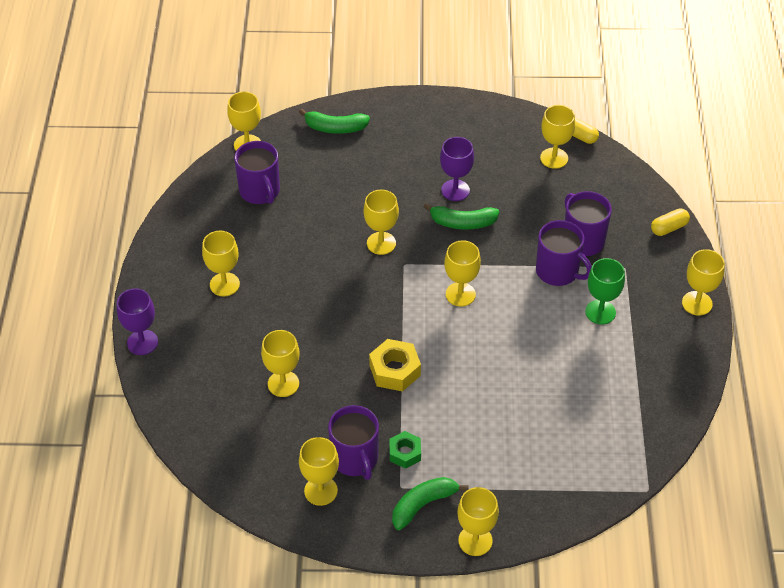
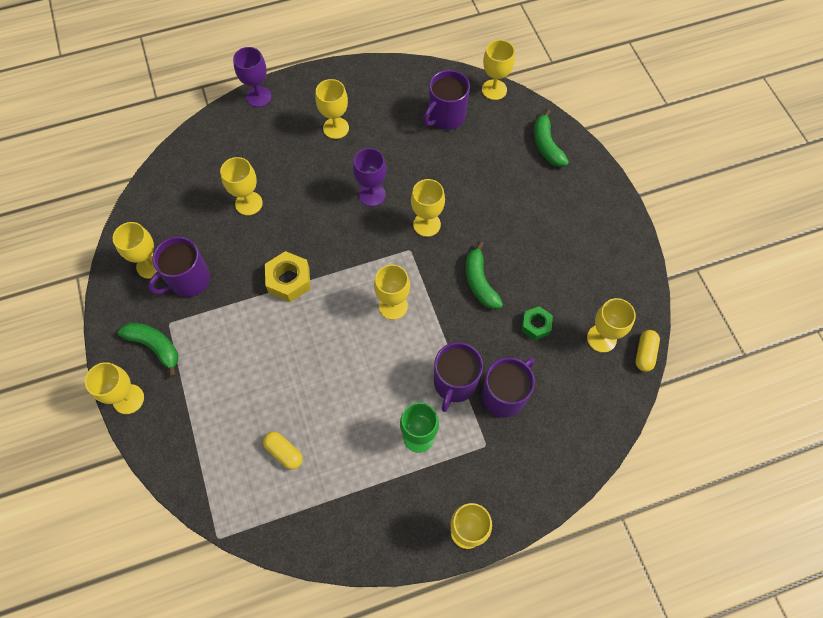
camera: 70 degrees right, 15 degrees up
(405, 453) = (204, 316): green nut -> green nut (536, 325)
(455, 190) = (517, 264): purple goblet -> purple goblet (372, 194)
(669, 228) = (558, 477): yellow capsule -> yellow capsule (284, 452)

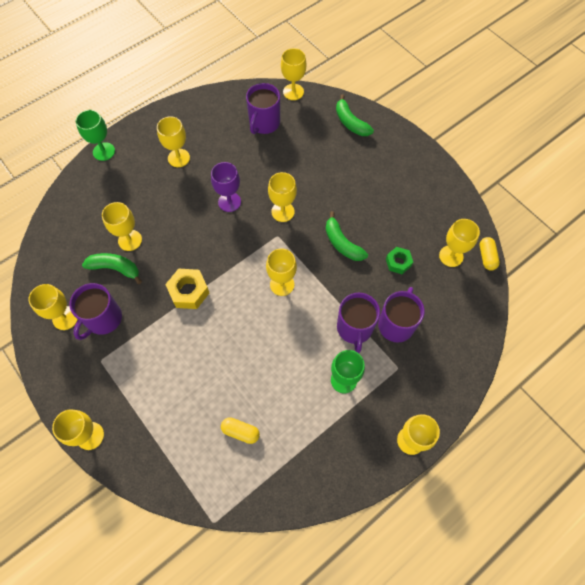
camera: 20 degrees left, 0 degrees up
(155, 346) = (96, 383): green banana -> green banana (115, 268)
(258, 97) = (104, 151): purple goblet -> green goblet

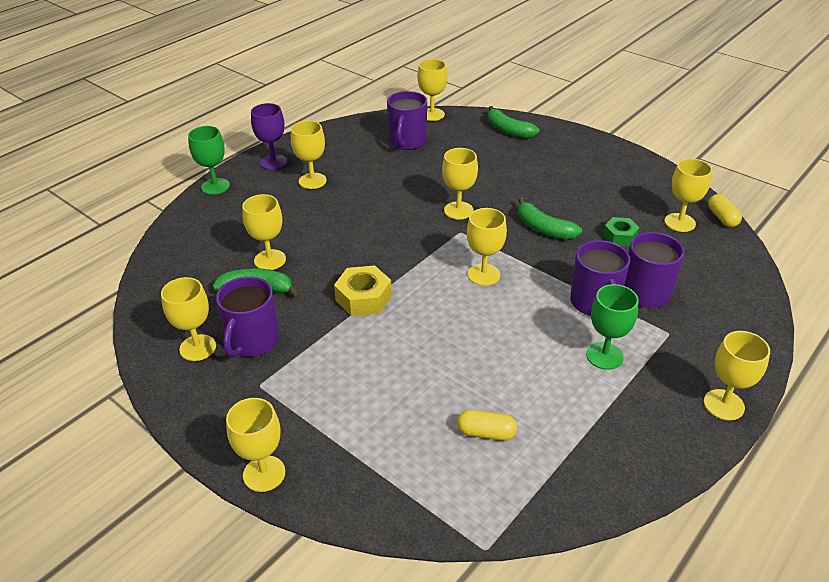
camera: 10 degrees left, 25 degrees down
(229, 202) = (388, 210): purple goblet -> purple goblet (273, 162)

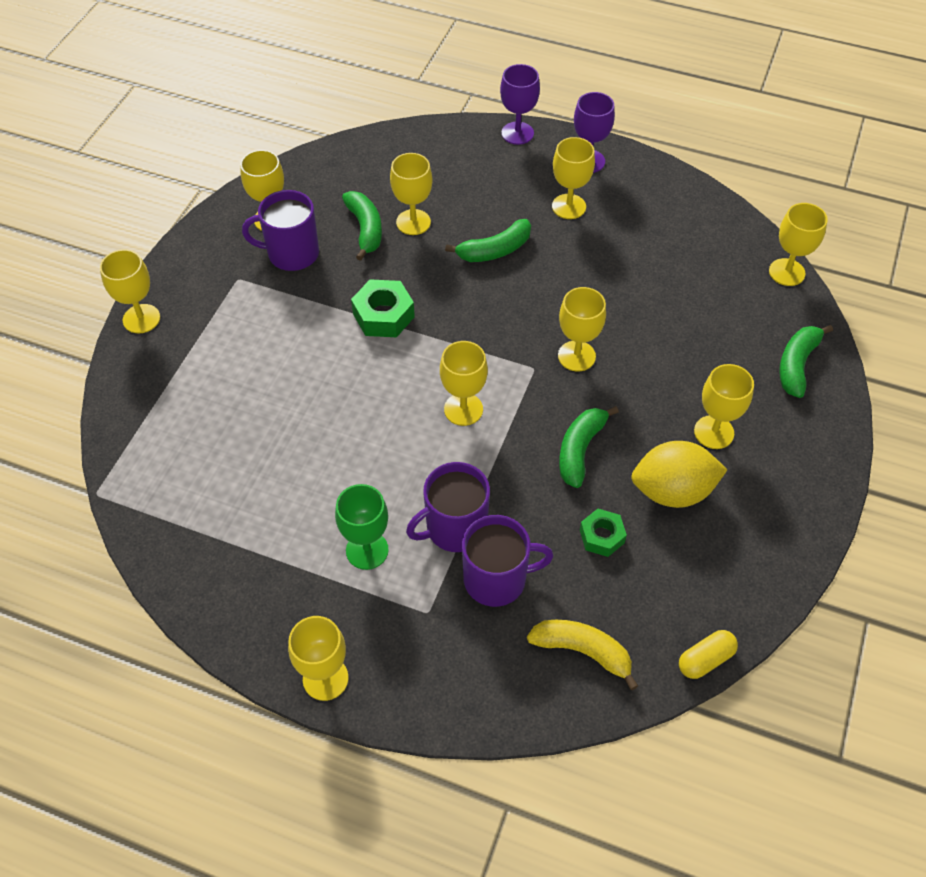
camera: 70 degrees right, 15 degrees up
(215, 186) = (517, 133): green goblet -> purple goblet
(332, 224) = (494, 250): none -> green banana
(363, 298) = (383, 315): yellow nut -> green nut
(407, 142) = (702, 266): purple mug -> none
(486, 433) = (226, 465): yellow capsule -> none
(591, 199) = (672, 491): none -> yellow lemon
(680, 222) = (667, 605): yellow goblet -> yellow goblet (714, 432)
(711, 265) = (583, 651): none -> yellow banana

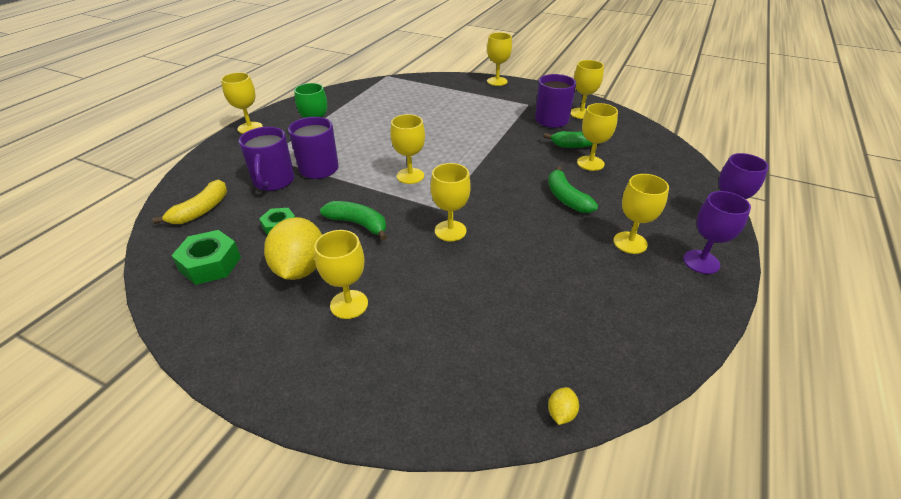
camera: 95 degrees right, 15 degrees down
(383, 315) = (497, 149): green nut -> green nut (210, 264)
(705, 659) = (151, 266): yellow capsule -> none
(786, 272) = (561, 413): yellow goblet -> yellow lemon
(797, 365) = (415, 391): green banana -> none

